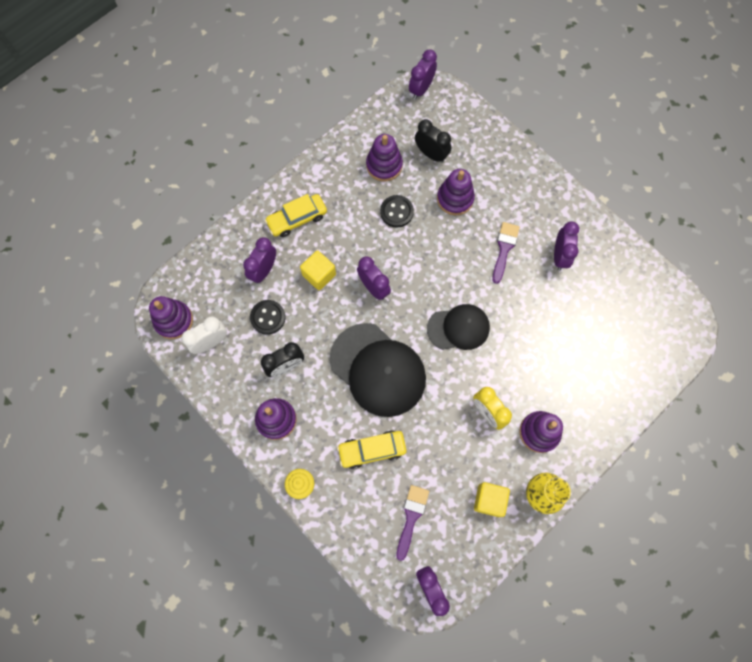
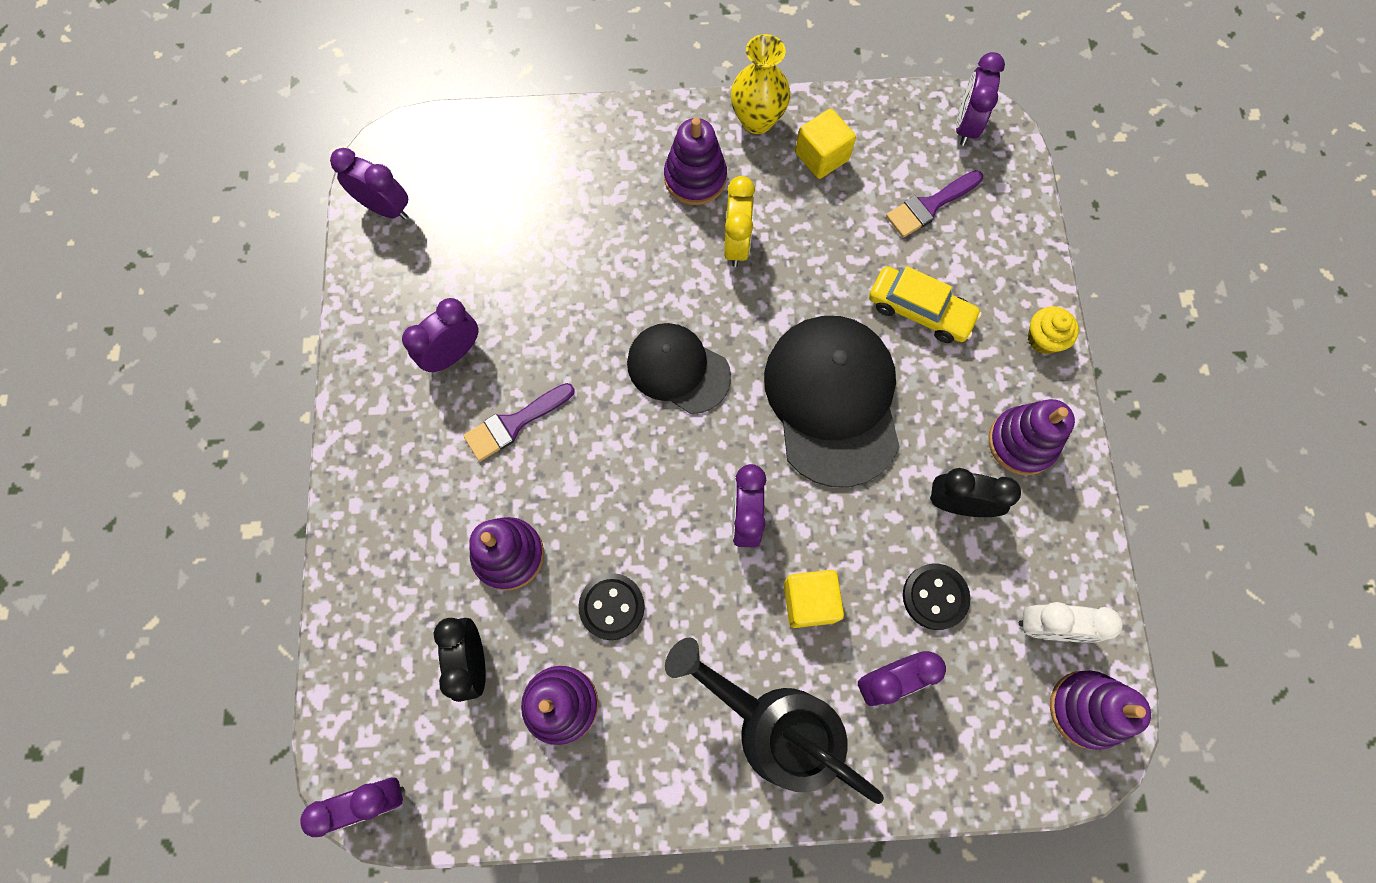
camera: 140 degrees left, 0 degrees up
(297, 219) = (773, 725): yellow car -> black watering can
(661, 295) = (385, 208): none -> purple clock

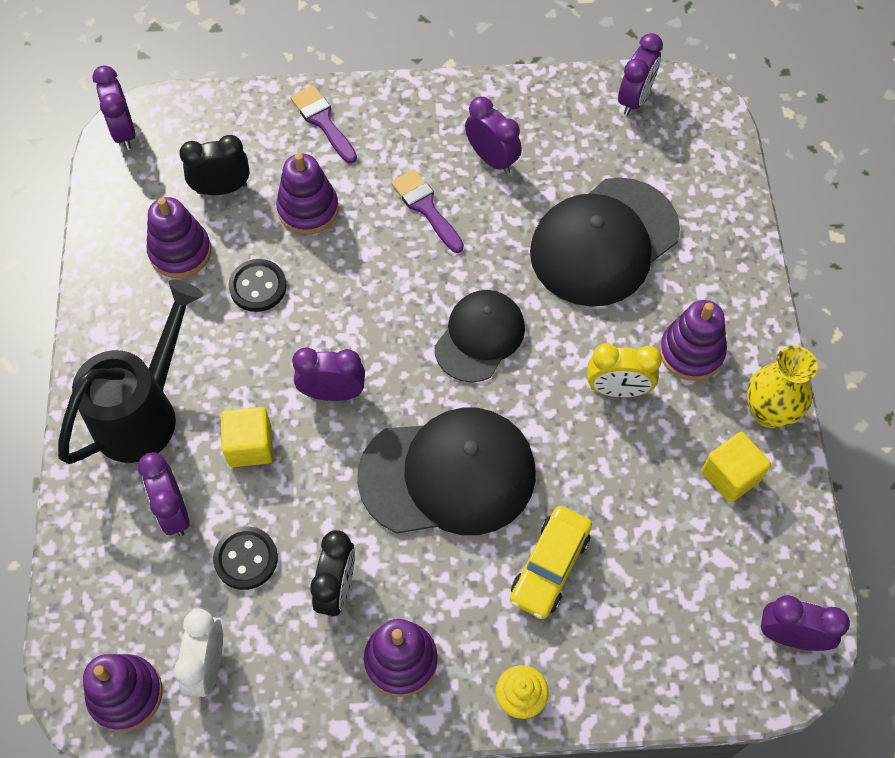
camera: 90 degrees right, 10 degrees down
(567, 247) = (604, 242): none -> black cap
(930, 206) = (679, 587): purple brush -> purple brush (323, 121)

